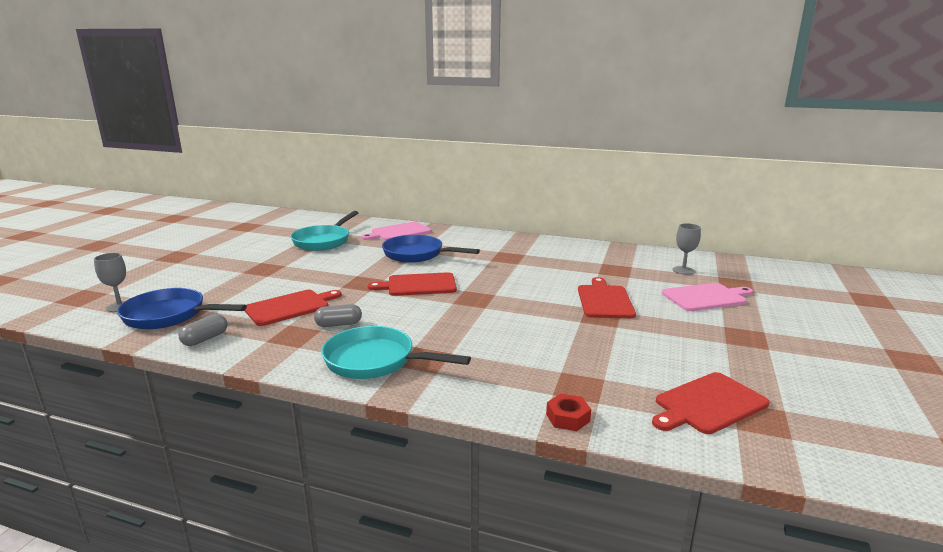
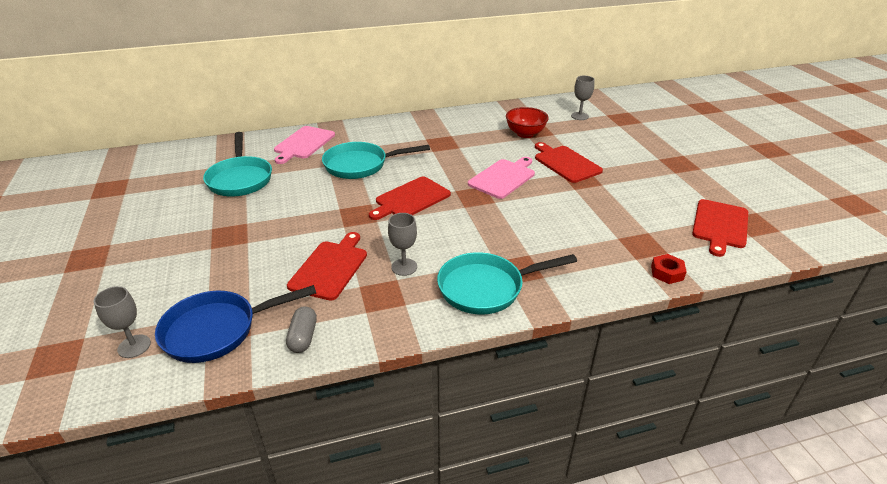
camera: 35 degrees left, 15 degrees up
(339, 324) = (404, 267): grey capsule -> grey goblet
(417, 254) = (360, 165): blue pan -> turquoise pan
(599, 269) = (525, 134): none -> red bowl
(706, 297) = (621, 137): pink cutting board -> pink cutting board (503, 178)

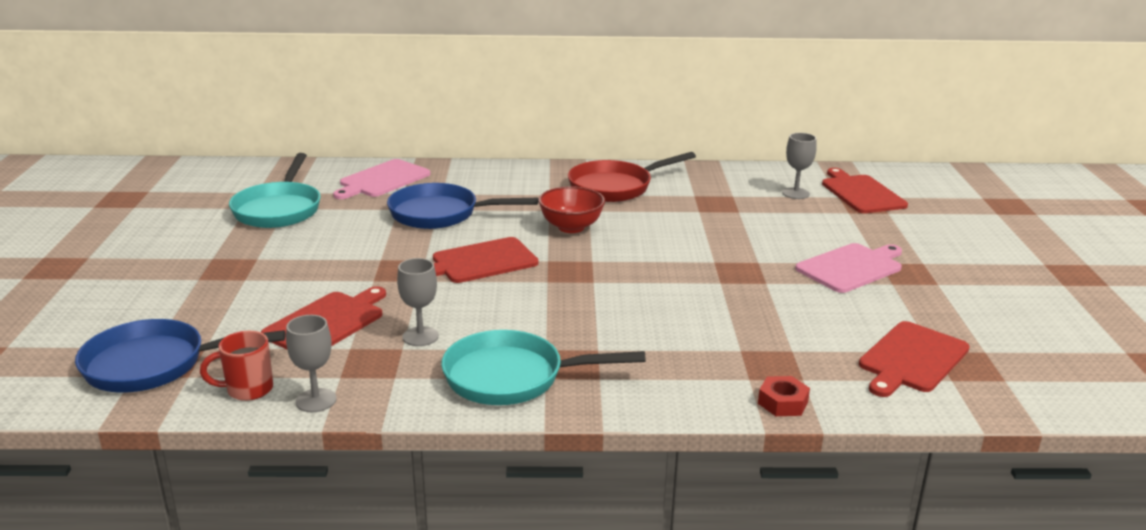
camera: 15 degrees right, 10 degrees down
(134, 346) = (54, 364): grey goblet -> grey goblet (316, 400)
(303, 337) = (247, 390): grey capsule -> red mug
(360, 165) = (440, 214): turquoise pan -> blue pan
(465, 127) = (615, 187): none -> red pan
(503, 178) = (625, 254): pink cutting board -> pink cutting board (851, 267)
(525, 134) = (696, 206): red bowl -> red bowl (571, 227)
(565, 163) = (730, 249): red cutting board -> red cutting board (861, 193)

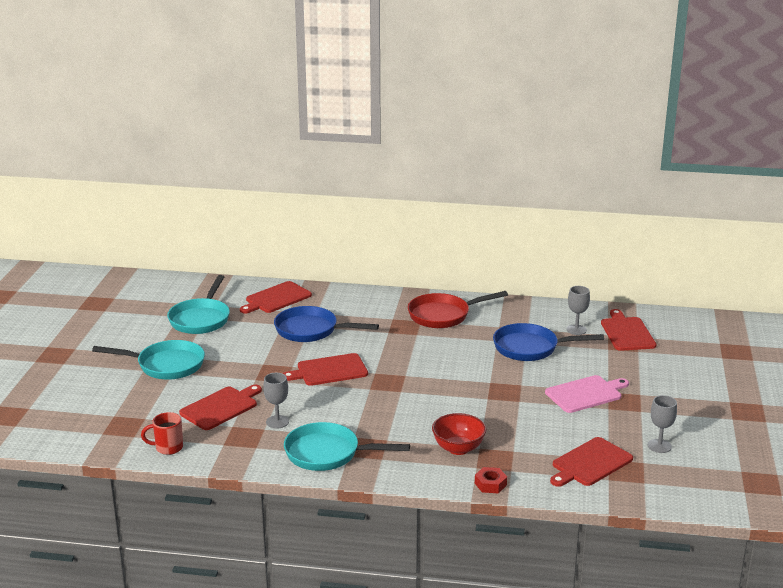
camera: 10 degrees right, 0 degrees up
(153, 365) = (114, 427): blue pan -> blue pan (530, 348)
(233, 270) = (166, 365): none -> turquoise pan
(316, 400) = (207, 458): grey goblet -> grey goblet (659, 446)
(383, 180) = (276, 298): pink cutting board -> red cutting board
(571, 227) = (399, 347): red bowl -> red bowl (458, 448)

